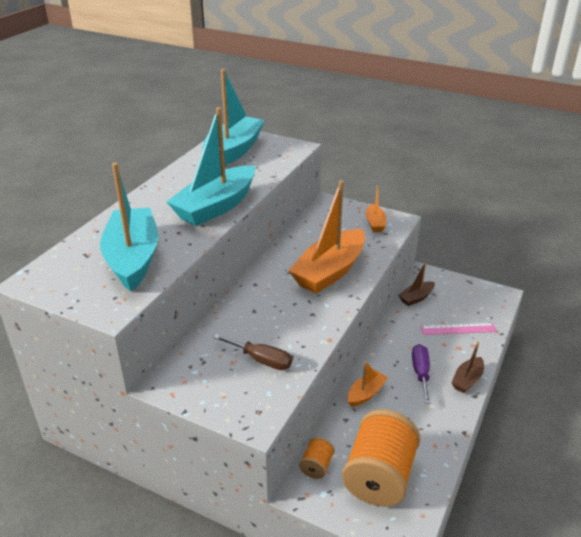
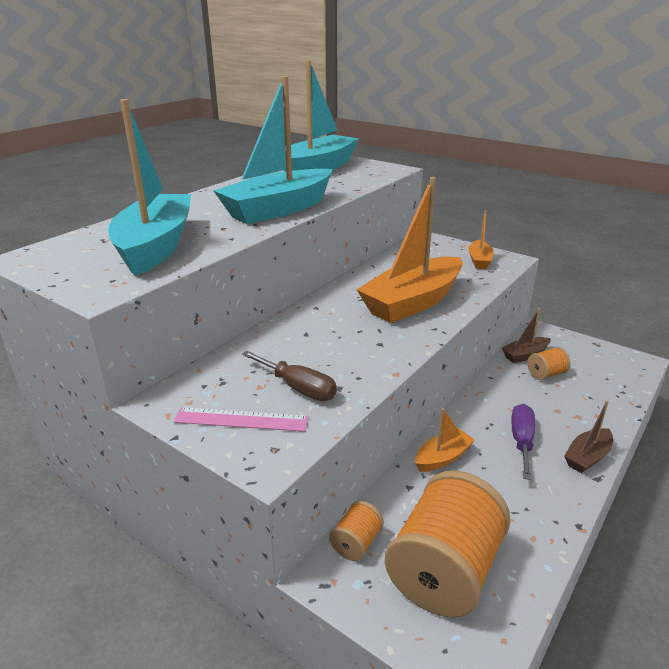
camera: 10 degrees right, 5 degrees down
(433, 313) = (546, 374): none -> orange spool
(458, 329) = (578, 395): pink ruler -> pink ruler (241, 420)

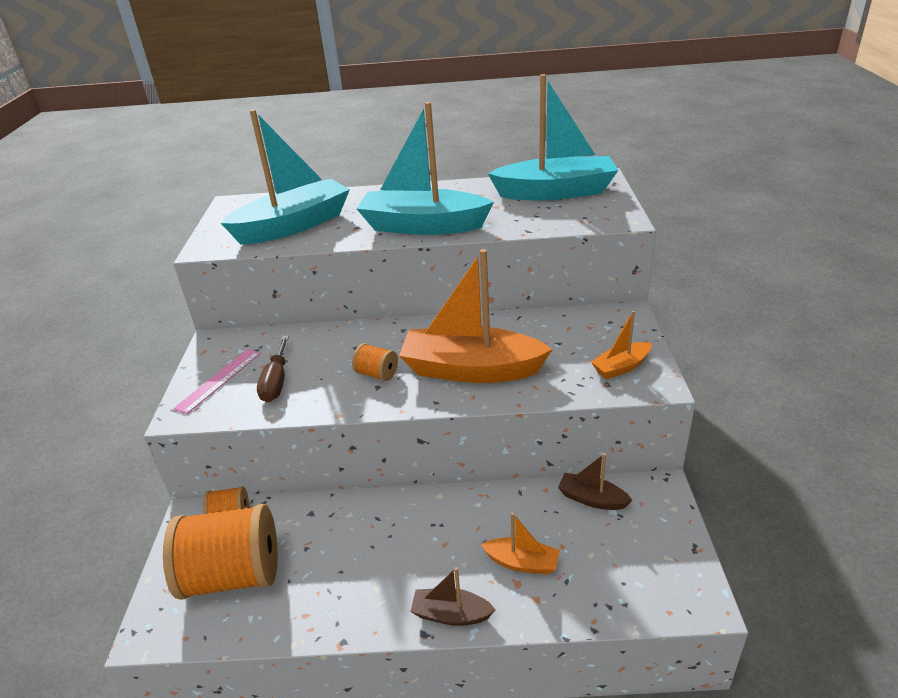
camera: 55 degrees right, 5 degrees up
(241, 420) = (219, 380): pink ruler -> pink ruler turned 60 degrees clockwise
(443, 458) = (362, 515): orange boat -> orange boat (522, 563)
(521, 441) = (432, 556): purple screwdriver -> none
(546, 374) = (572, 529): orange spool -> orange spool (377, 374)

